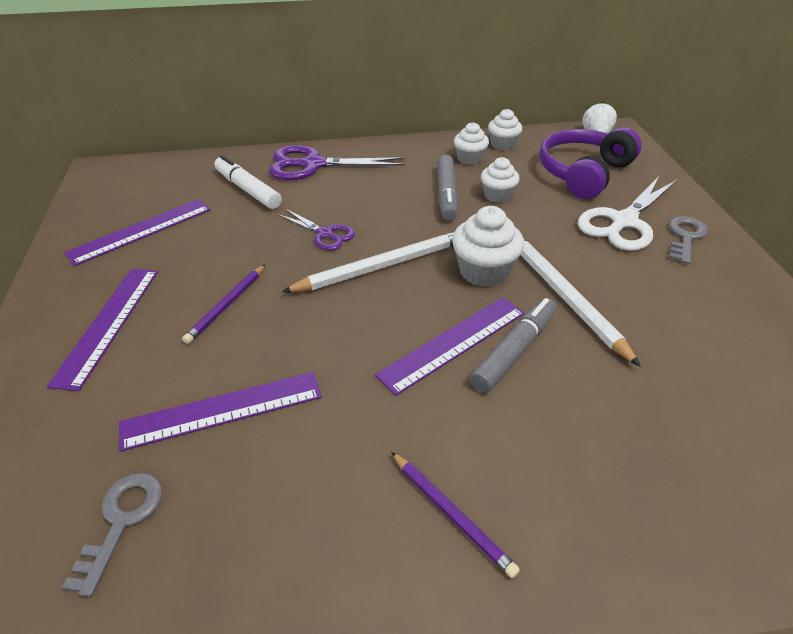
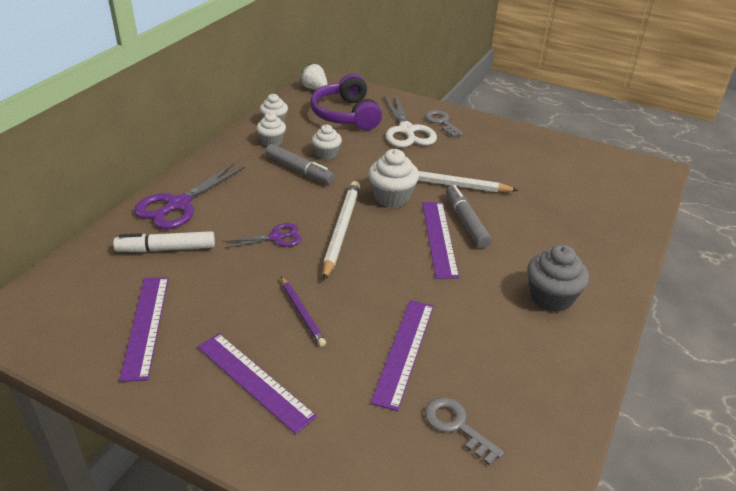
camera: 55 degrees left, 5 degrees down
(451, 514) = (551, 297): purple pencil -> grey cupcake

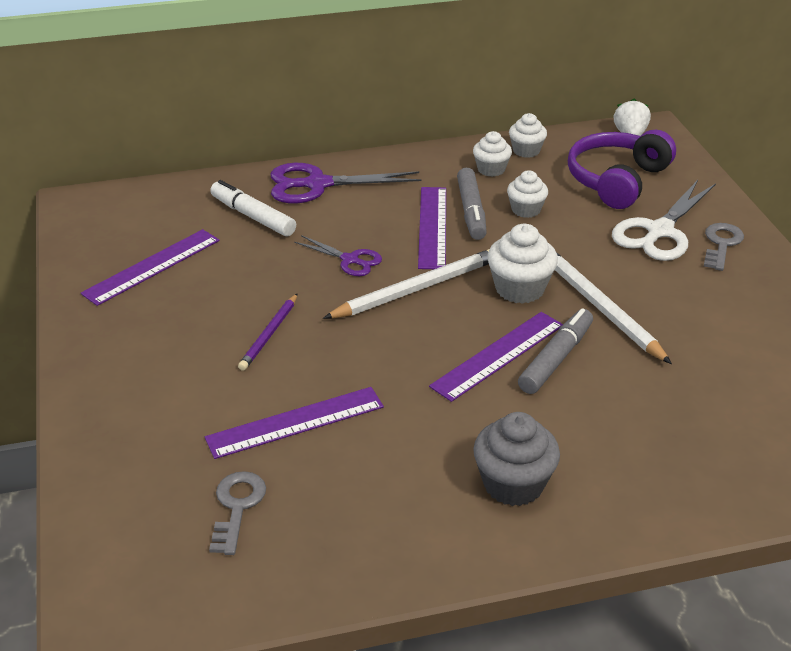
camera: 50 degrees right, 0 degrees up
(254, 381) = (157, 358): purple ruler -> purple ruler (432, 227)

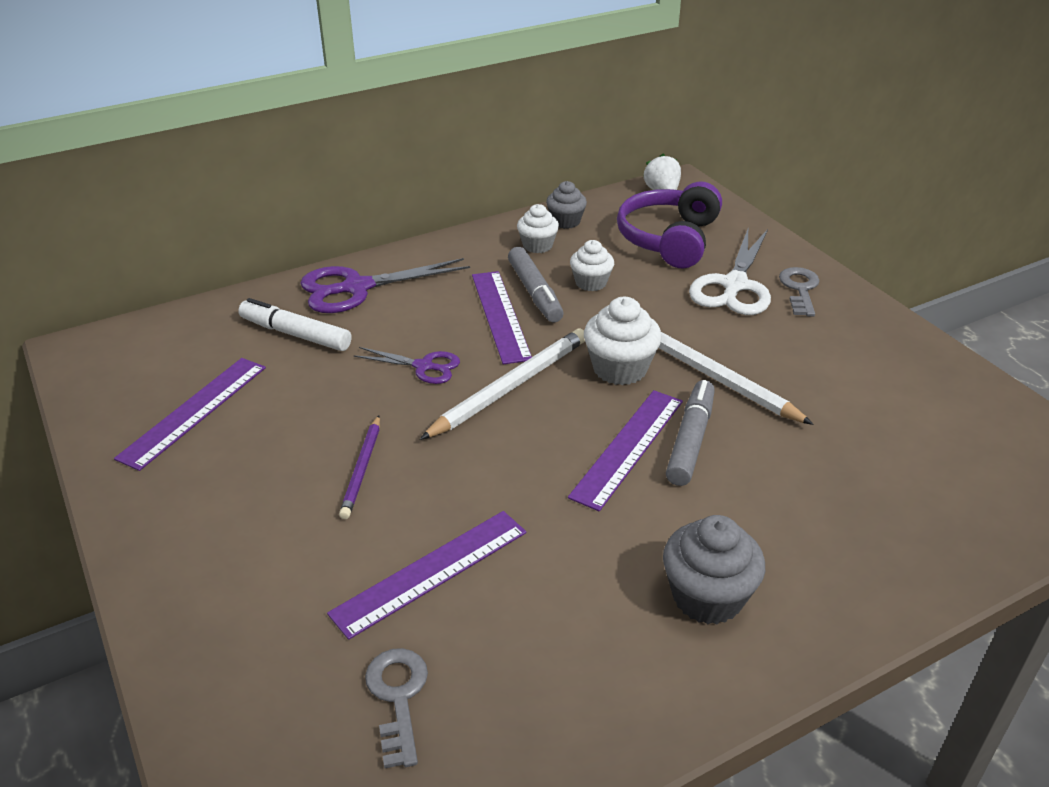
camera: 15 degrees left, 0 degrees up
(526, 151) = (565, 221): white cupcake -> grey cupcake

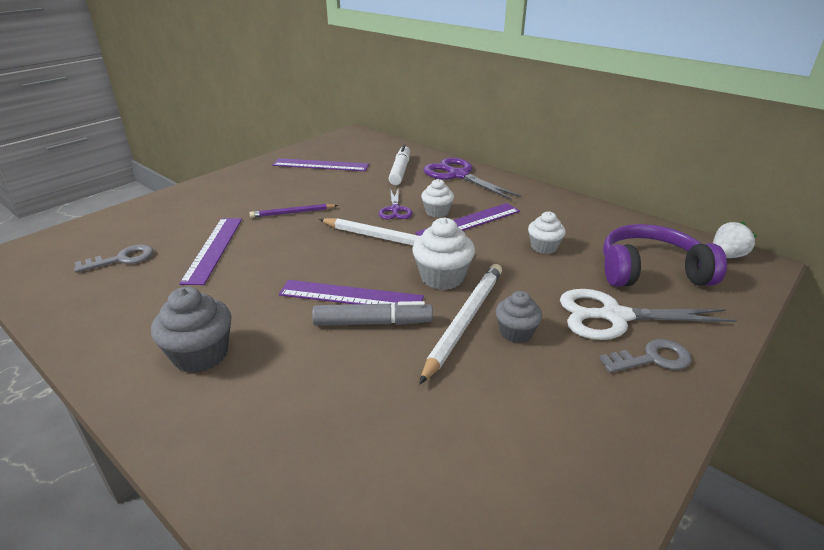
camera: 70 degrees right, 5 degrees down
(430, 572) = (214, 249): purple ruler -> purple ruler turned 60 degrees clockwise
(534, 293) = (508, 228): grey marker -> none
(537, 245) = (570, 218): white cupcake -> white cupcake (437, 212)
(565, 221) = (617, 223): grey cupcake -> grey cupcake (516, 332)

